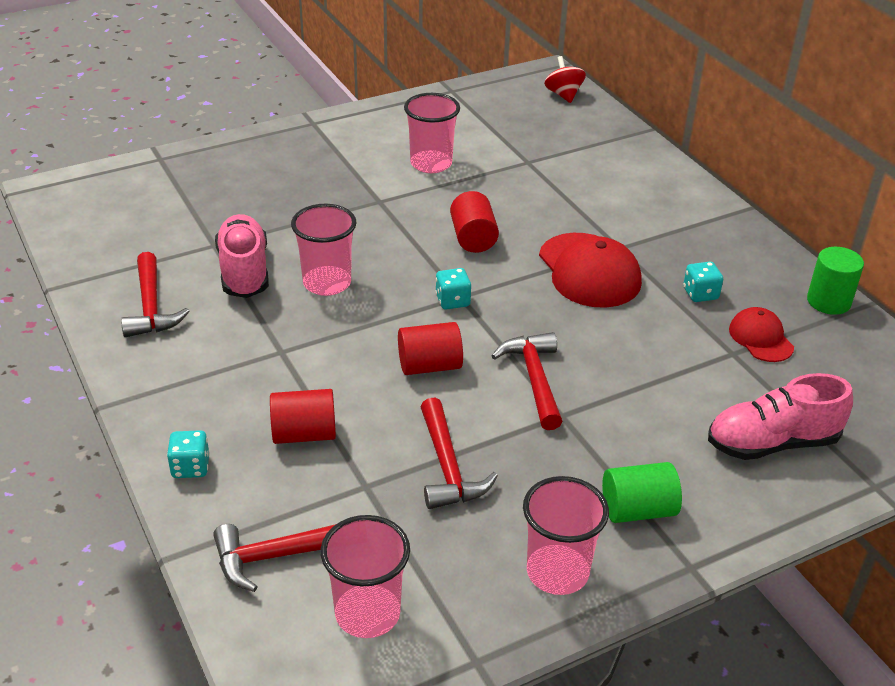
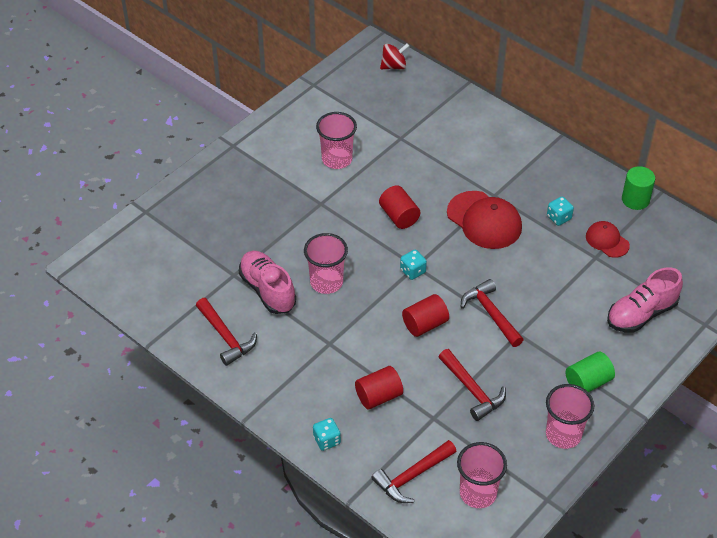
camera: 20 degrees left, 10 degrees up
(563, 95) = (394, 66): red spinning top -> red spinning top turned 105 degrees clockwise

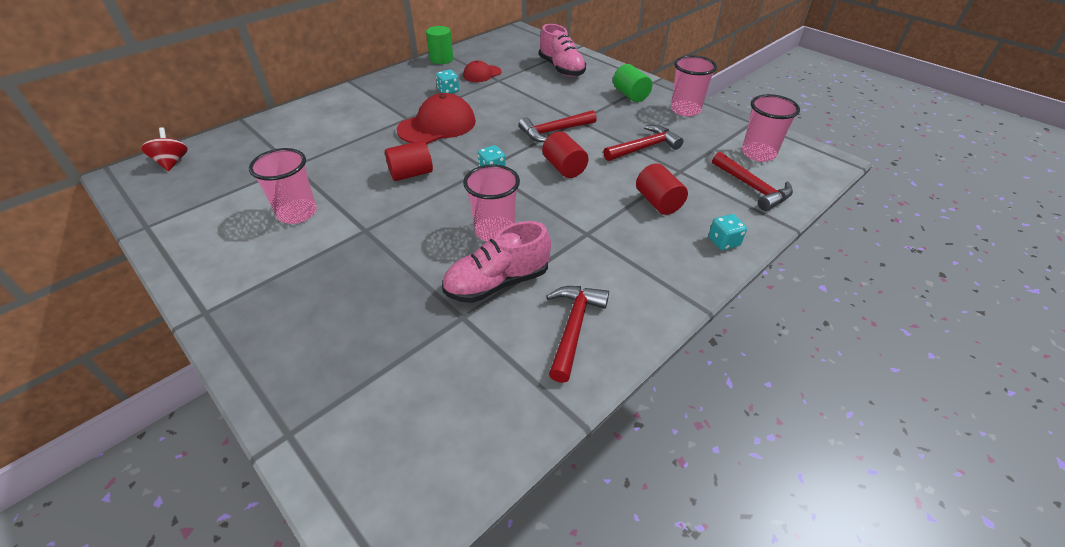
camera: 85 degrees left, 5 degrees down
(226, 337) = (573, 328): red hammer -> red hammer turned 45 degrees counterclockwise

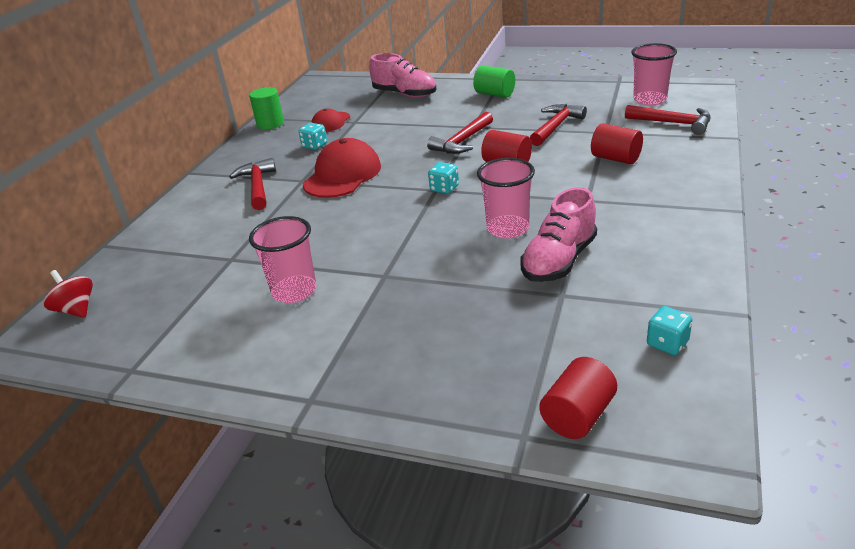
camera: 25 degrees left, 10 degrees down
(411, 174) = (370, 219): red cylinder -> red cylinder (578, 416)
(573, 328) = (658, 262): red hammer -> red hammer (258, 186)
(685, 110) = (555, 90): pink cup -> none
(723, 242) = (696, 164): turquoise dice -> turquoise dice (667, 343)

